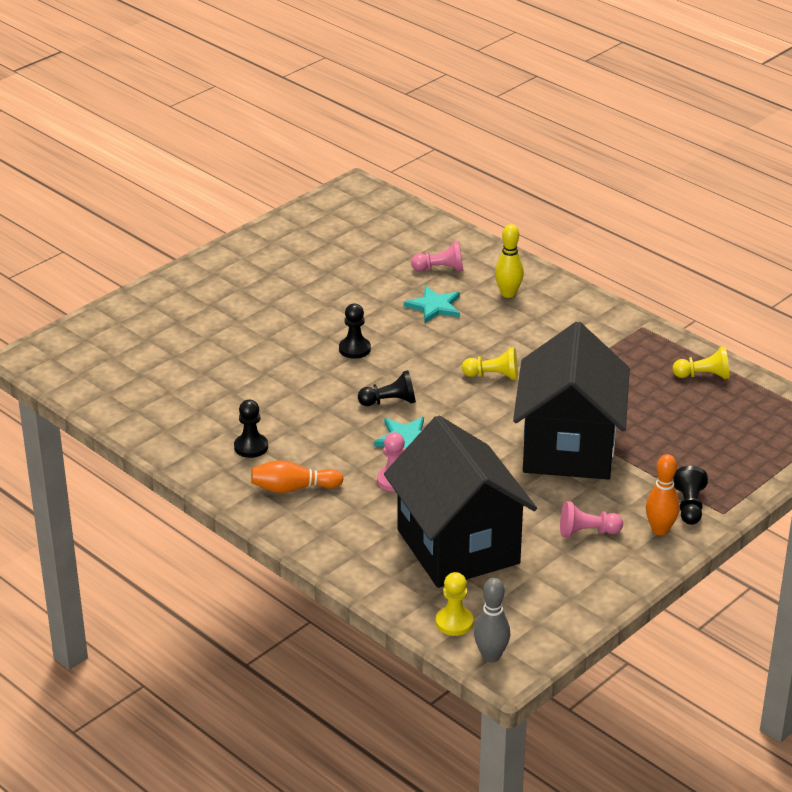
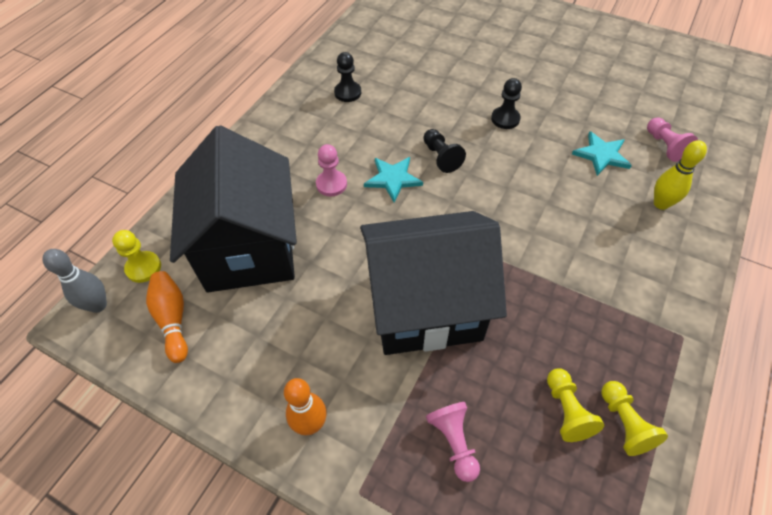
camera: 75 degrees right, 20 degrees up
(293, 488) = (303, 127): orange bowling pin -> orange bowling pin (173, 319)
(458, 546) = (249, 248): black house -> black house turned 60 degrees counterclockwise
(493, 376) = (517, 220): yellow pawn -> yellow pawn (566, 411)
(587, 532) = (291, 350): pink pawn -> pink pawn (454, 442)
(689, 506) = (361, 449): black pawn -> none

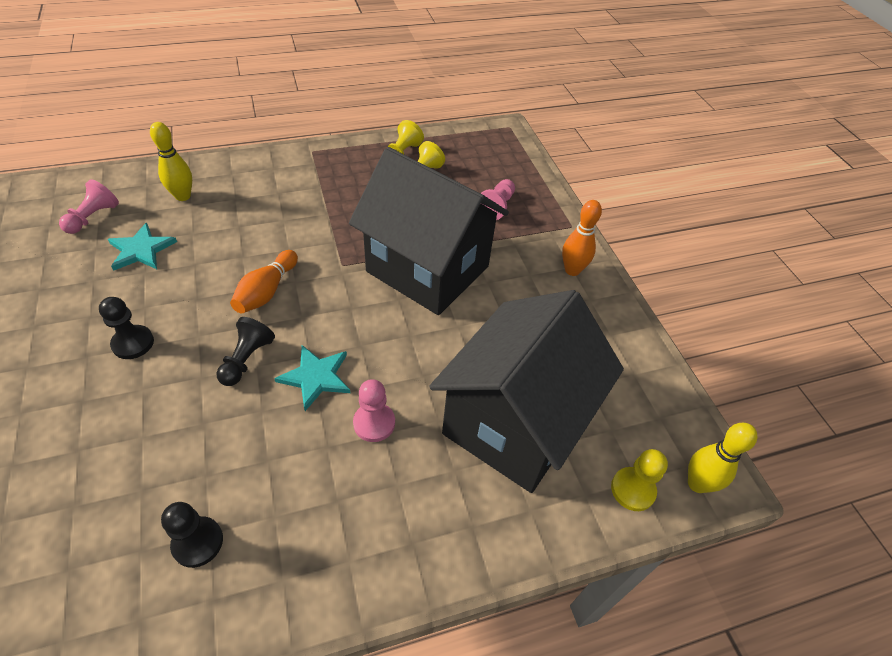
camera: 140 degrees left, 5 degrees down
(98, 305) = (697, 483): grey bowling pin -> yellow bowling pin
(173, 319) = (629, 411): orange bowling pin -> orange bowling pin (267, 291)

